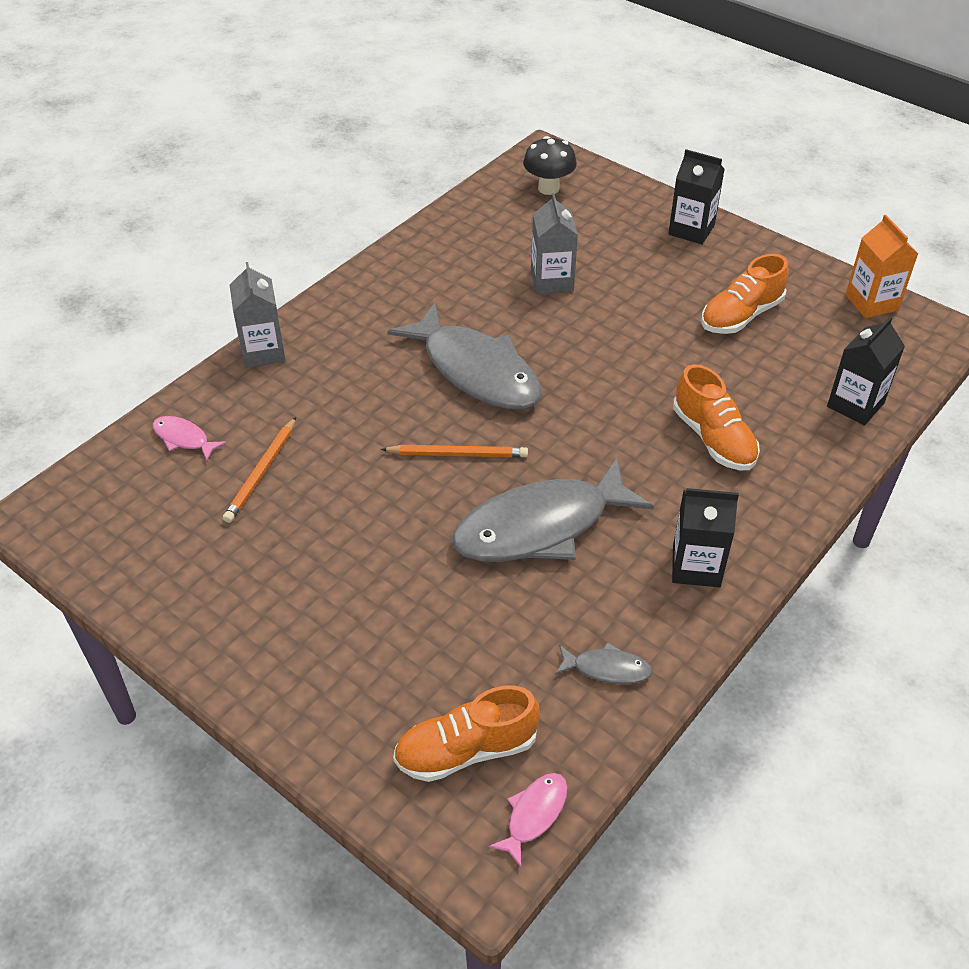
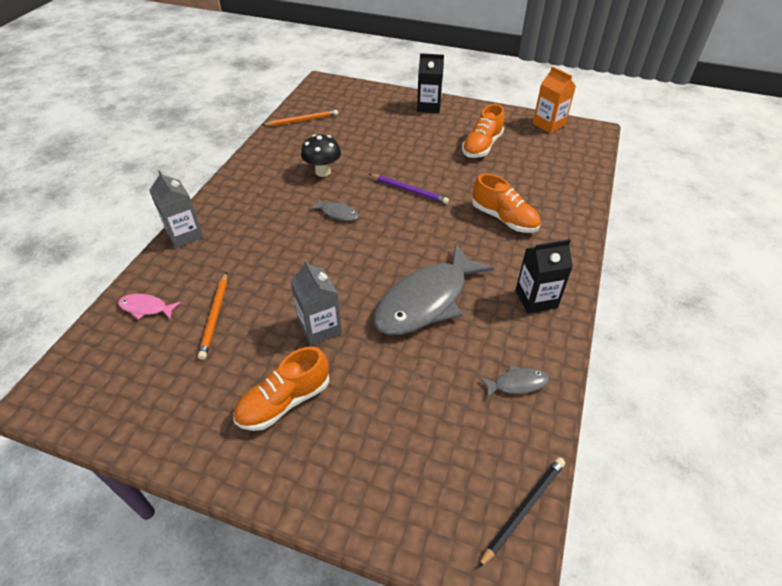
camera: 20 degrees left, 0 degrees up
(458, 454) = (349, 268): orange pencil -> orange pencil (302, 120)
(466, 750) = (452, 476): orange shoe -> orange shoe (284, 401)
(476, 371) = (337, 213): grey fish -> grey fish, size x0.42
(534, 815) = (523, 509): pink fish -> black pencil
(548, 188) = (333, 100): black mushroom -> black mushroom (323, 172)
(552, 281) = (360, 150): grey carton -> grey carton (320, 327)
(594, 361) = (409, 190): none -> purple pencil
(855, 405) = (572, 180): black carton -> none

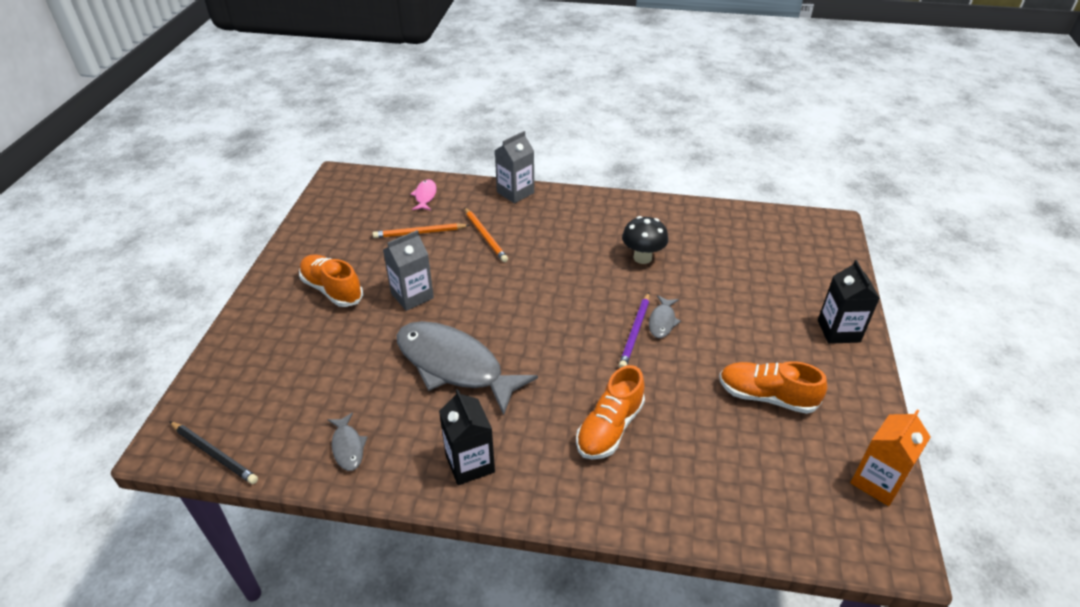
camera: 80 degrees right, 5 degrees down
(302, 120) = (735, 224): orange pencil -> orange pencil (485, 236)
(337, 213) = (574, 280): grey fish -> grey fish (662, 321)

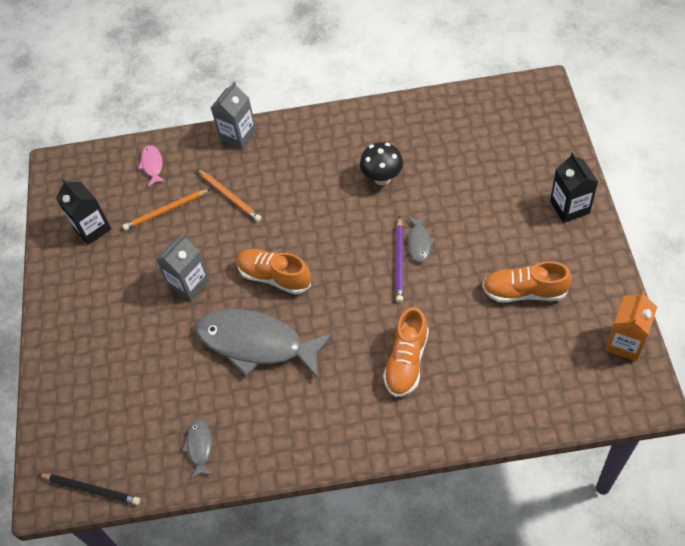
camera: 10 degrees left, 15 degrees up
(332, 290) = (113, 299): orange shoe -> orange shoe (274, 277)
(348, 447) = (200, 447): grey fish -> grey fish turned 150 degrees counterclockwise
(470, 463) = (305, 429): black carton -> black carton (92, 228)

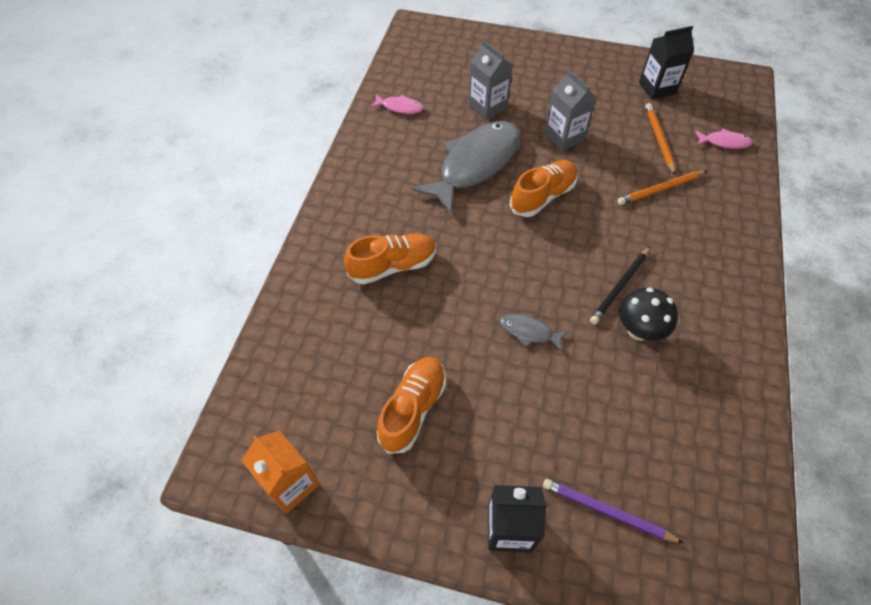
camera: 105 degrees right, 0 degrees up
(91, 489) = (404, 47): black pencil -> black pencil (620, 287)
(200, 447) = (399, 107): grey fish -> pink fish
(238, 135) = (749, 218): grey carton -> grey carton (487, 106)
(400, 261) = (513, 304): purple pencil -> purple pencil (607, 512)
(406, 361) = (393, 266): orange shoe -> orange shoe turned 120 degrees clockwise

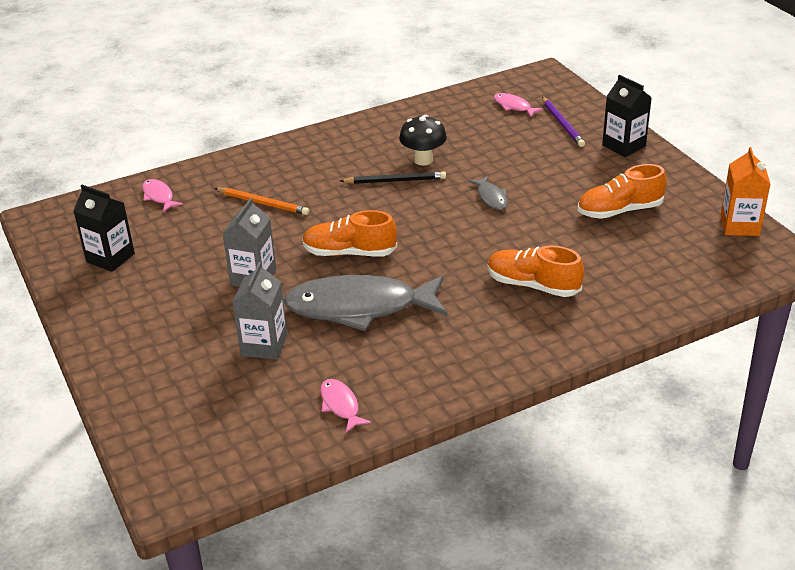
camera: 130 degrees left, 20 degrees down
(658, 139) = (194, 228): orange pencil -> none
(687, 498) = (514, 106): none -> pink fish

